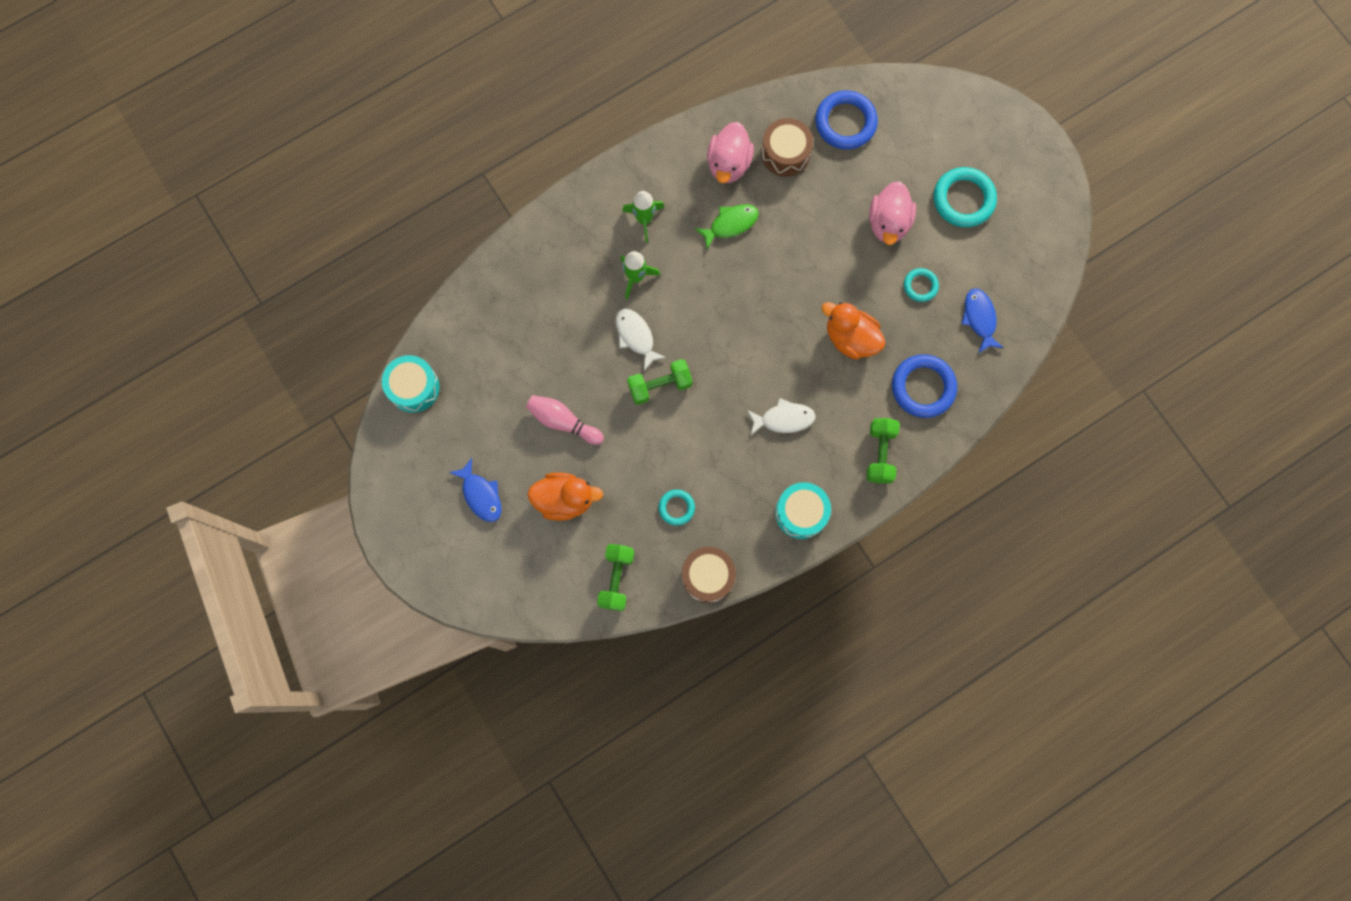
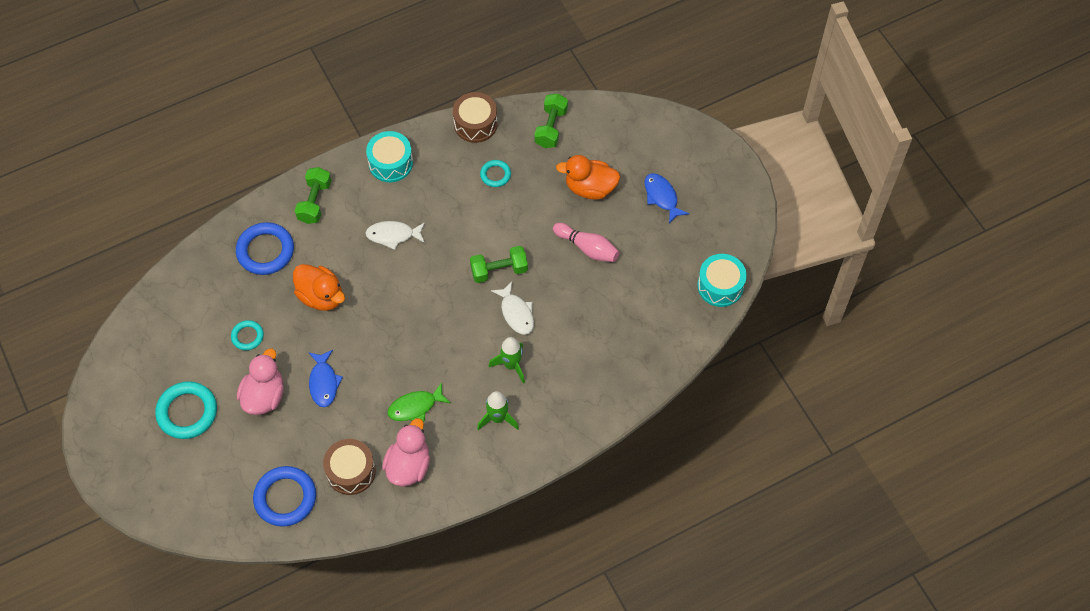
camera: 175 degrees left, 15 degrees down
(979, 318) = (200, 304): blue fish -> blue fish (324, 382)

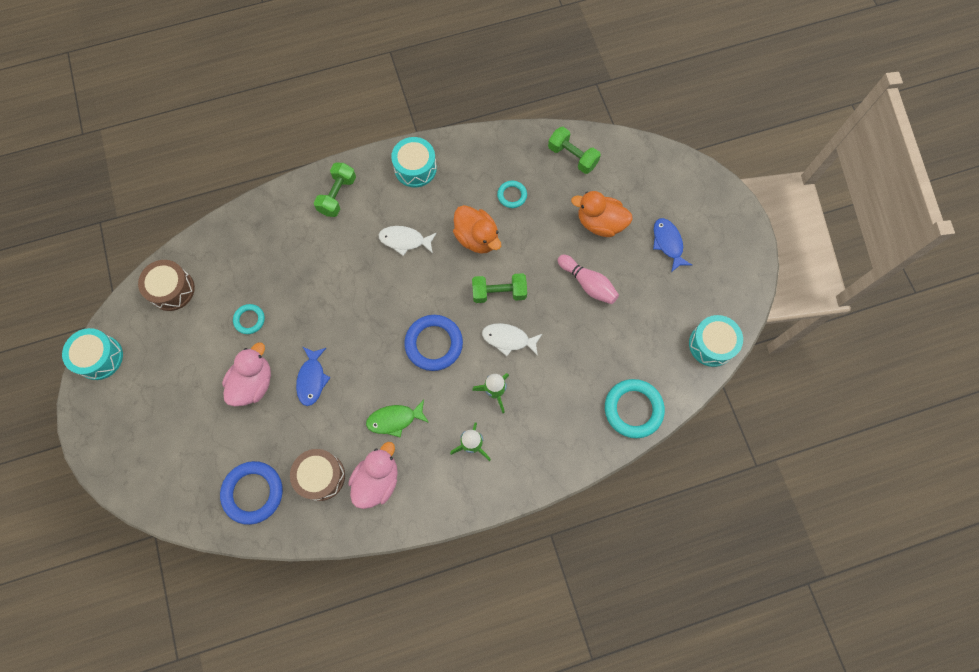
camera: 10 degrees right, 10 degrees up
(98, 397) = (99, 357): none -> turquoise drum
(187, 412) = (178, 387): turquoise ring -> turquoise ring (633, 409)
(265, 251) = (283, 237): blue ring -> blue ring (434, 344)
(321, 296) = (326, 291): orange duck -> orange duck (477, 238)
(475, 124) = (501, 142): brown drum -> brown drum (172, 290)
(516, 313) = (508, 339): white fish -> white fish turned 120 degrees clockwise
(551, 127) = (572, 156): green dumbbell -> green dumbbell turned 75 degrees counterclockwise

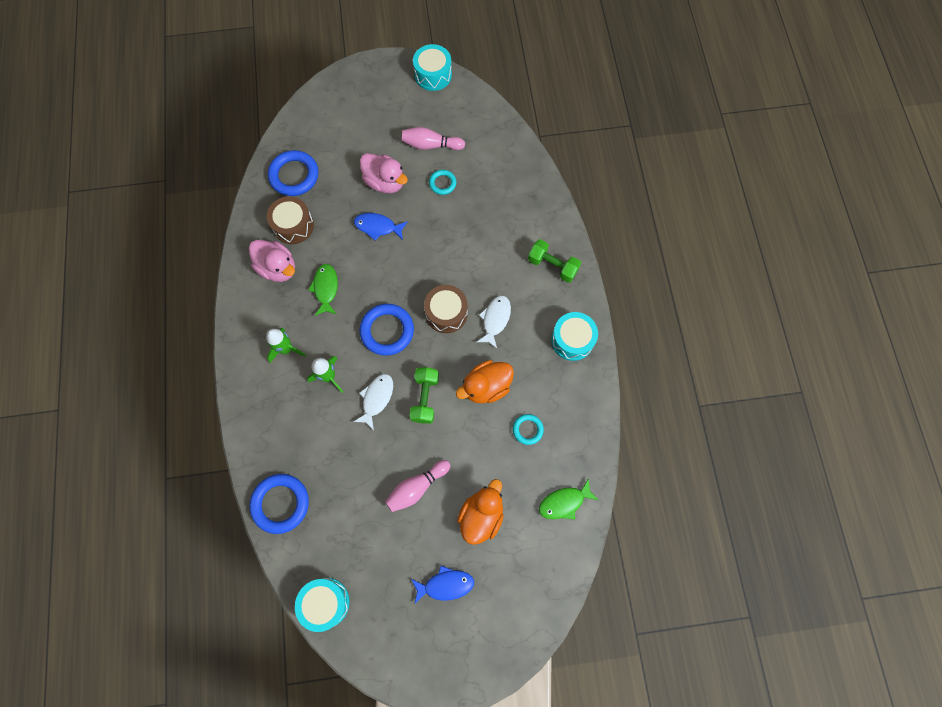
camera: 100 degrees right, 0 degrees up
(172, 290) = (482, 127): brown drum -> brown drum (446, 313)
(199, 341) = (431, 145): none -> pink bowling pin
(572, 156) = (564, 502): green dumbbell -> green fish
(633, 409) = (280, 503): turquoise ring -> blue ring

